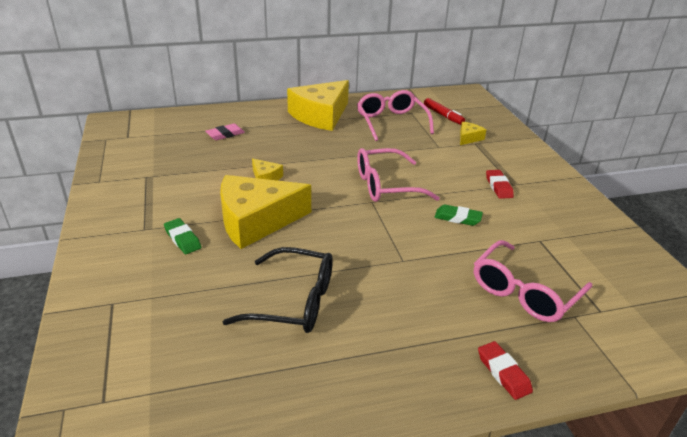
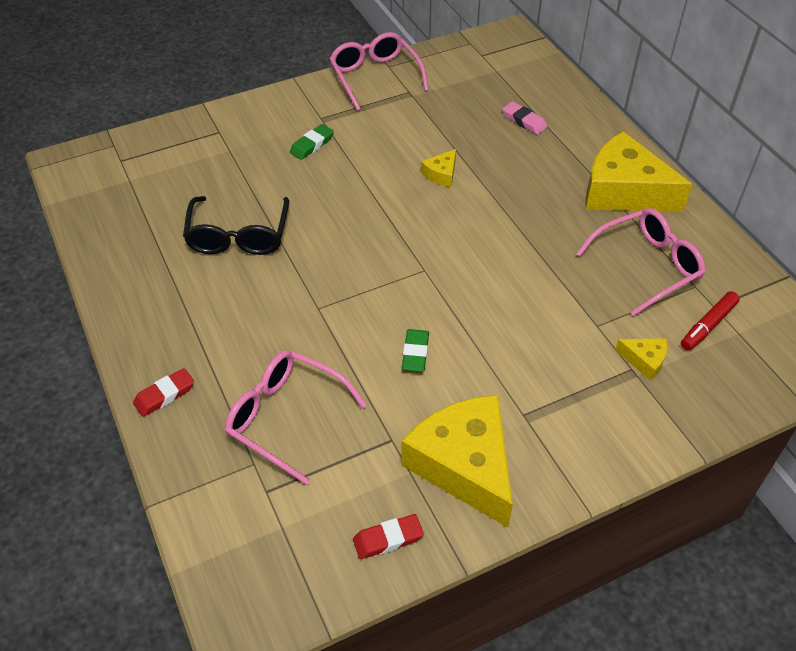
camera: 80 degrees right, 15 degrees up
(256, 221) = (356, 185): yellow cheese -> yellow cheese (464, 465)
(385, 185) = (465, 278): pink glasses -> pink glasses (375, 77)
(498, 187) = (509, 397): red eraser -> red eraser (388, 539)

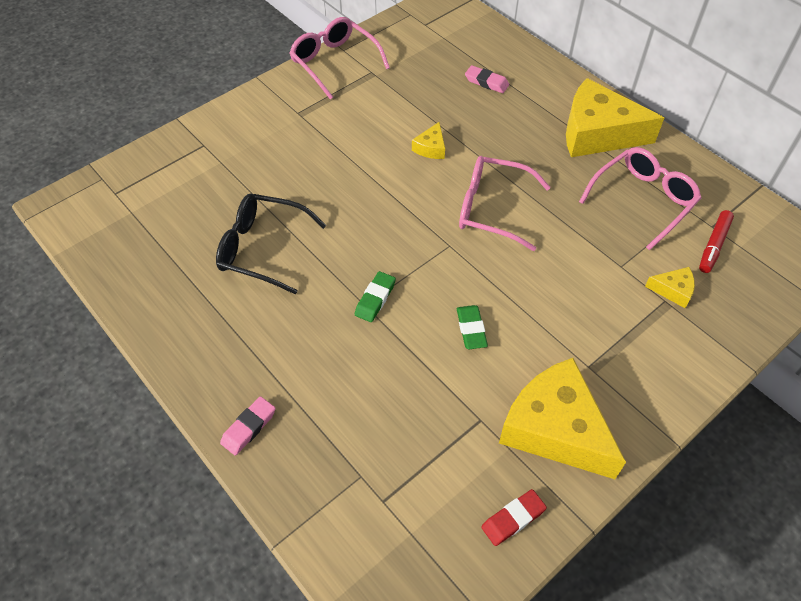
camera: 15 degrees left, 5 degrees up
(164, 395) = (249, 427): red eraser -> pink eraser
(238, 236) = (262, 248): black glasses -> black glasses turned 120 degrees clockwise
(285, 417) = (374, 422): pink glasses -> pink glasses (492, 209)
(312, 145) = (299, 141): green eraser -> green eraser (375, 299)

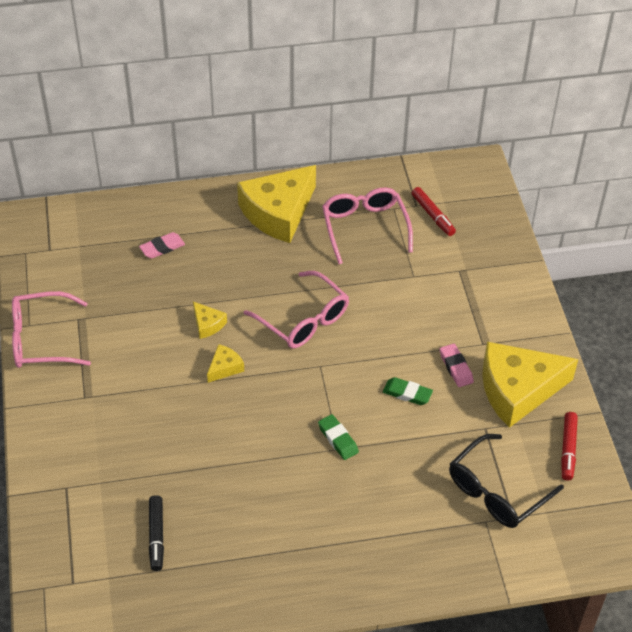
camera: 60 degrees left, 5 degrees down
(188, 222) = (156, 536): none -> black marker
(249, 427) = (401, 575): pink eraser -> pink eraser (456, 367)
(262, 248) = (229, 493): black glasses -> black glasses (496, 491)
(492, 209) = (304, 320): pink glasses -> pink glasses turned 90 degrees counterclockwise
(513, 519) = (568, 449): red eraser -> red marker
(673, 290) = (454, 261): yellow cheese -> yellow cheese (225, 367)

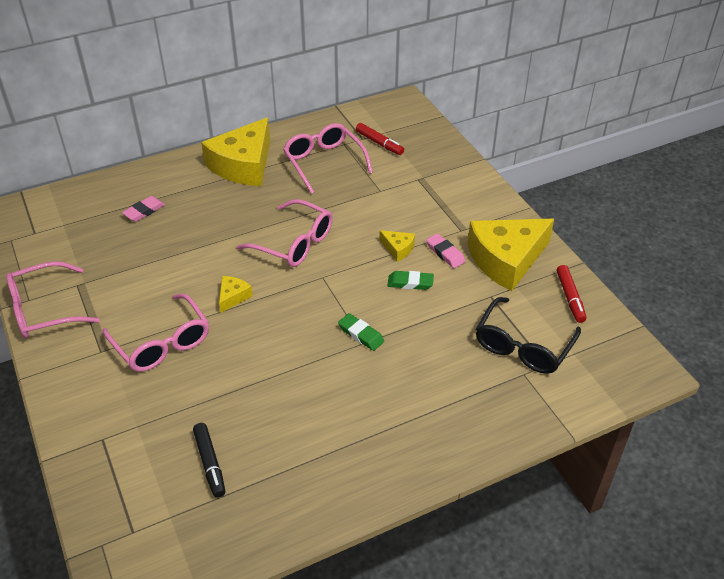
camera: 15 degrees left, 5 degrees down
(143, 402) = (162, 343): none -> pink glasses
(207, 324) = (205, 264): yellow cheese -> yellow cheese (398, 249)

